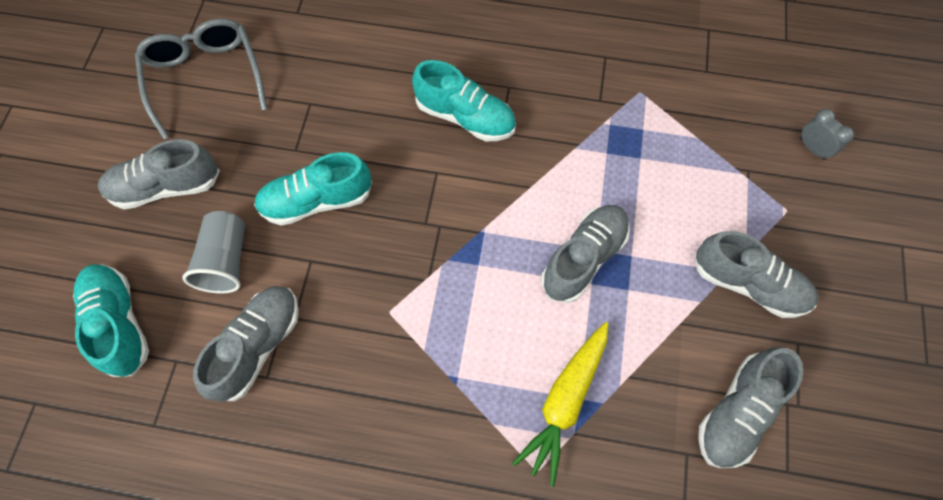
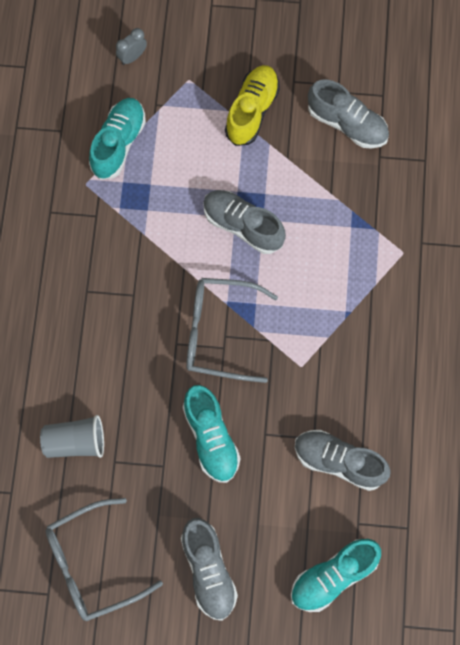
camera: 95 degrees left, 5 degrees up
(226, 260) = (271, 503): grey cup -> grey cup (75, 442)
(444, 219) = (219, 333): none -> grey glasses
(465, 117) = (120, 325): turquoise shoe -> turquoise shoe (118, 143)
(565, 401) = (354, 236): yellow carrot -> none
(748, 284) = (252, 111): grey shoe -> yellow shoe

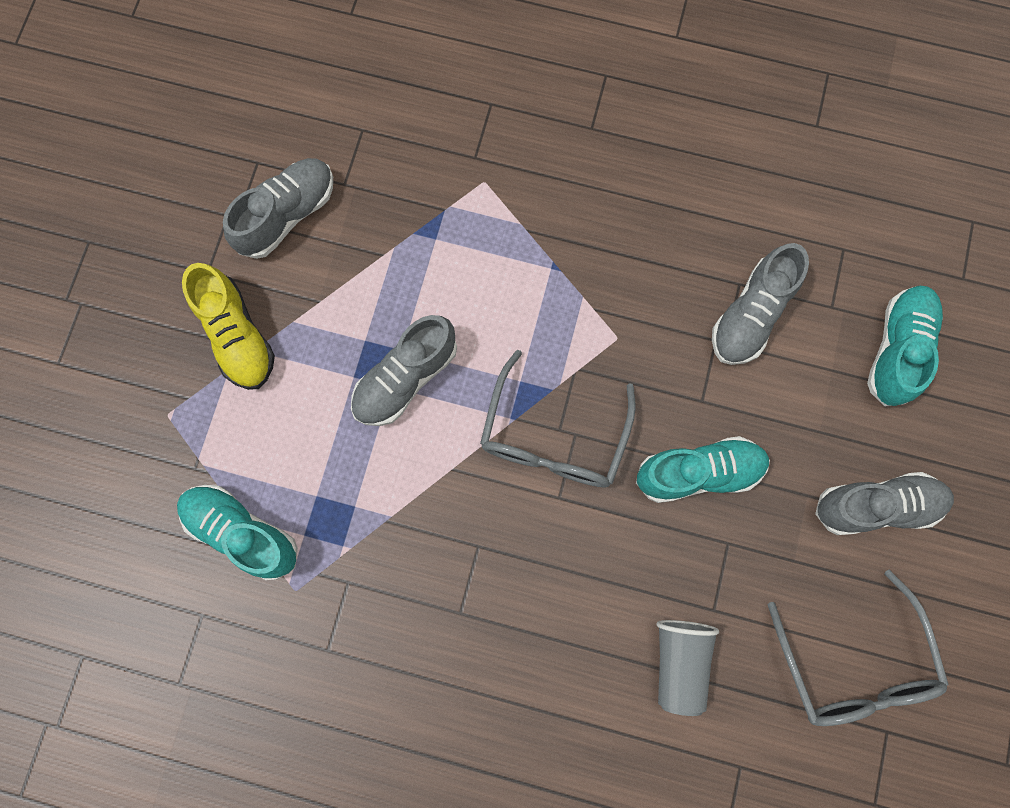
camera: 80 degrees left, 5 degrees up
(132, 57) = (109, 490): grey clock -> none
(252, 111) = (237, 336): yellow shoe -> yellow shoe turned 150 degrees counterclockwise
(333, 577) = (896, 349): turquoise shoe -> turquoise shoe turned 135 degrees counterclockwise

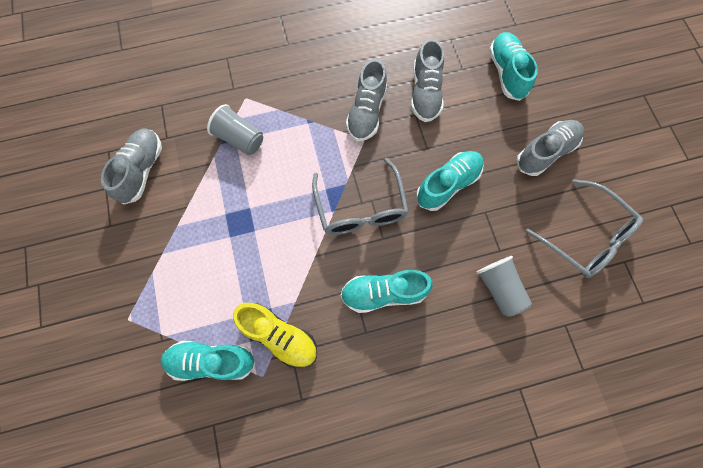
camera: 30 degrees left, 5 degrees down
(237, 336) = (147, 251): yellow shoe -> yellow shoe (279, 336)
(405, 378) = (260, 221): grey shoe -> grey shoe (366, 112)
(443, 240) = (240, 139): none -> grey cup
(515, 574) = (383, 293): none -> turquoise shoe

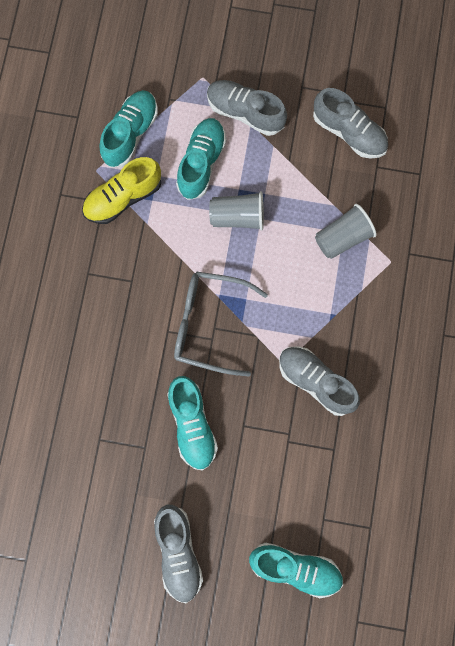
camera: 115 degrees right, 5 degrees up
(383, 293) = (115, 306): turquoise shoe -> turquoise shoe (201, 163)
(425, 93) = (311, 458): grey shoe -> grey shoe (245, 112)
(499, 288) = (64, 417): grey cup -> grey cup (237, 217)
(585, 236) = (69, 536): grey glasses -> none

